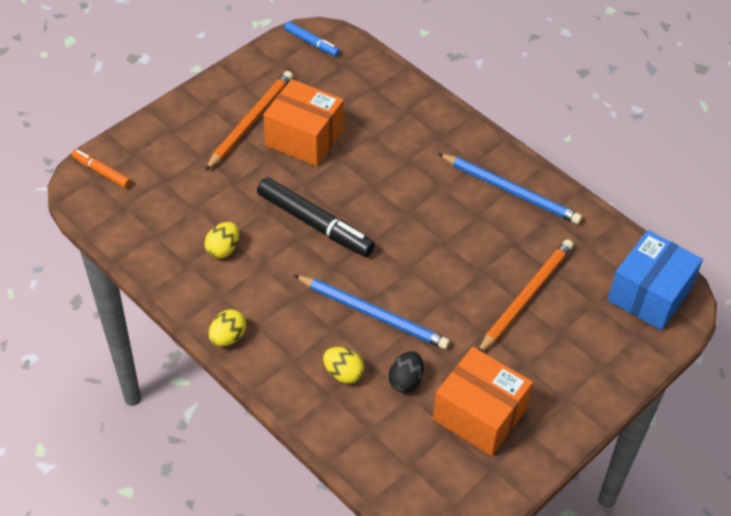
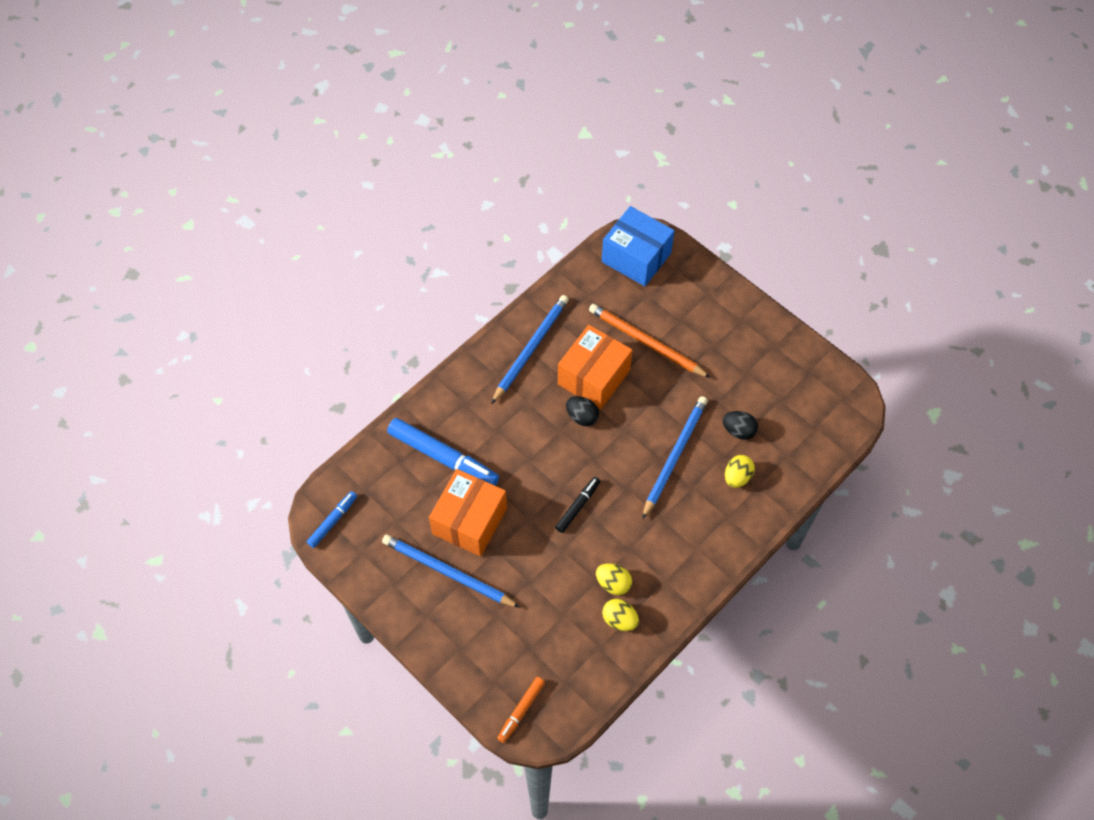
camera: 90 degrees left, 10 degrees up
(228, 337) = (710, 570): yellow egg -> yellow egg (619, 620)
(251, 121) = (447, 572): orange pencil -> blue pencil
(315, 224) = (578, 506): black marker -> black marker, size x0.54
(376, 119) = (443, 457): none -> blue marker
(424, 232) = (582, 417): none -> black egg
(479, 414) = (763, 379): orange box -> orange box (593, 377)

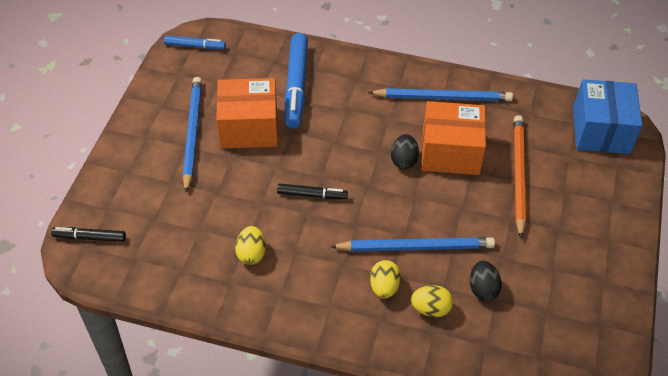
camera: 60 degrees right, 10 degrees down
(521, 711) = (90, 237): orange marker -> black marker
(619, 620) = (217, 274): yellow egg -> yellow egg (384, 287)

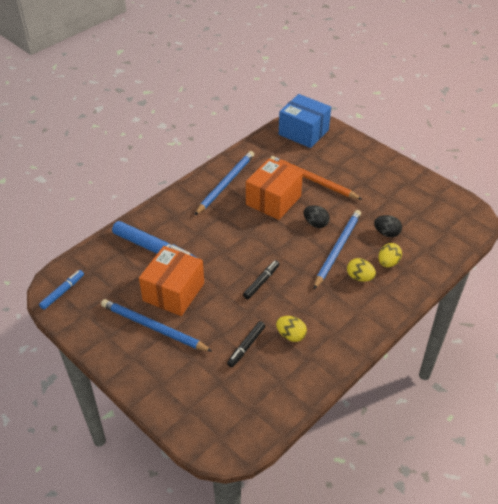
camera: 60 degrees left, 5 degrees down
(90, 237) = (211, 432): black marker -> black marker (246, 346)
(404, 160) = (264, 224): black egg -> black egg (315, 223)

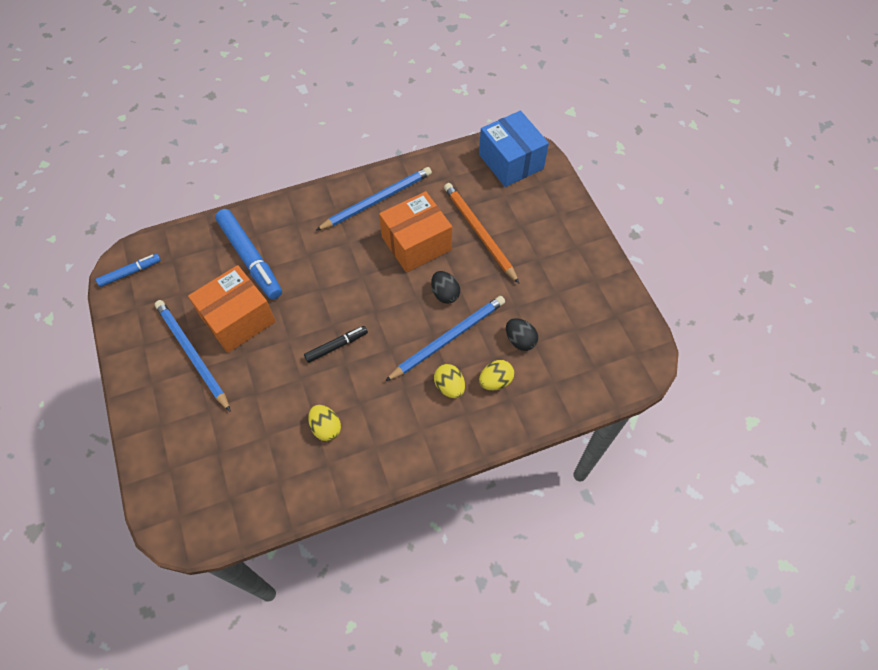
camera: 25 degrees right, 15 degrees up
(246, 346) = (271, 420): black marker -> none

